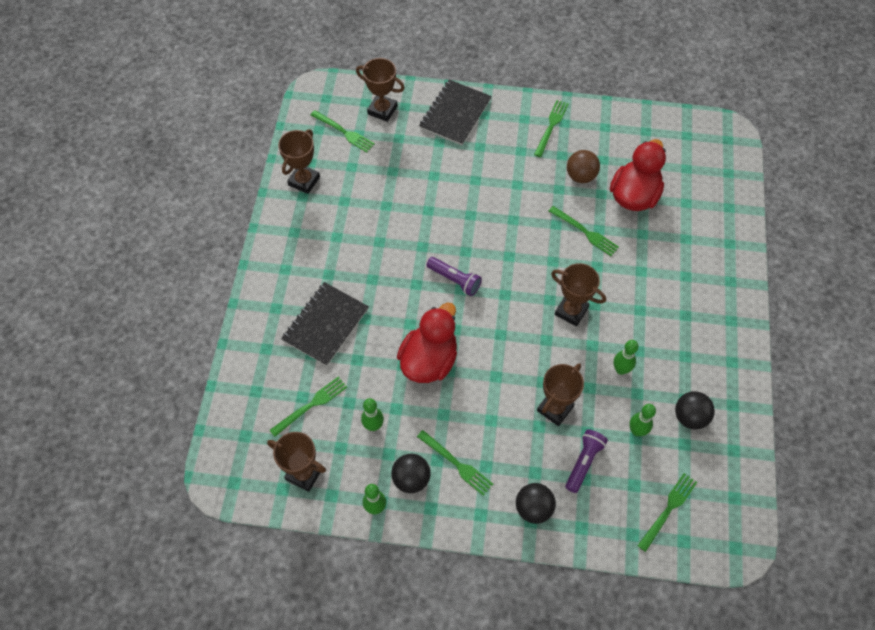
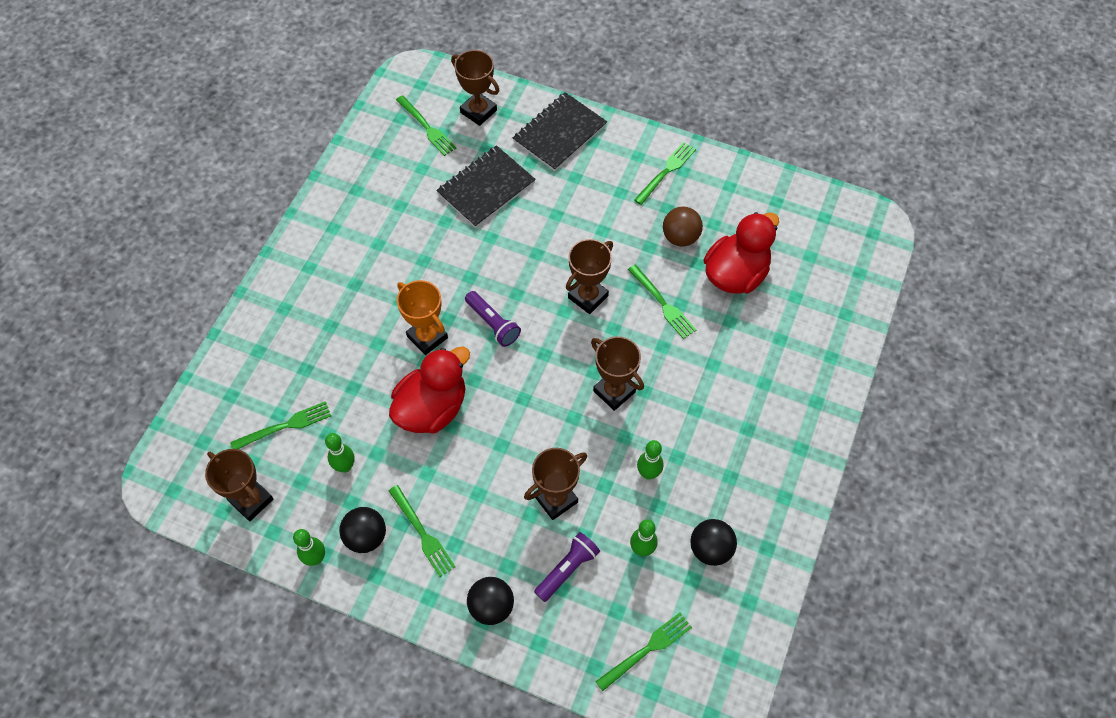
camera: 15 degrees right, 0 degrees up
(304, 181) = (363, 173): brown trophy -> brown trophy (588, 297)
(325, 324) = (331, 340): black notebook -> black notebook (486, 188)
(404, 303) = (427, 337): none -> orange trophy

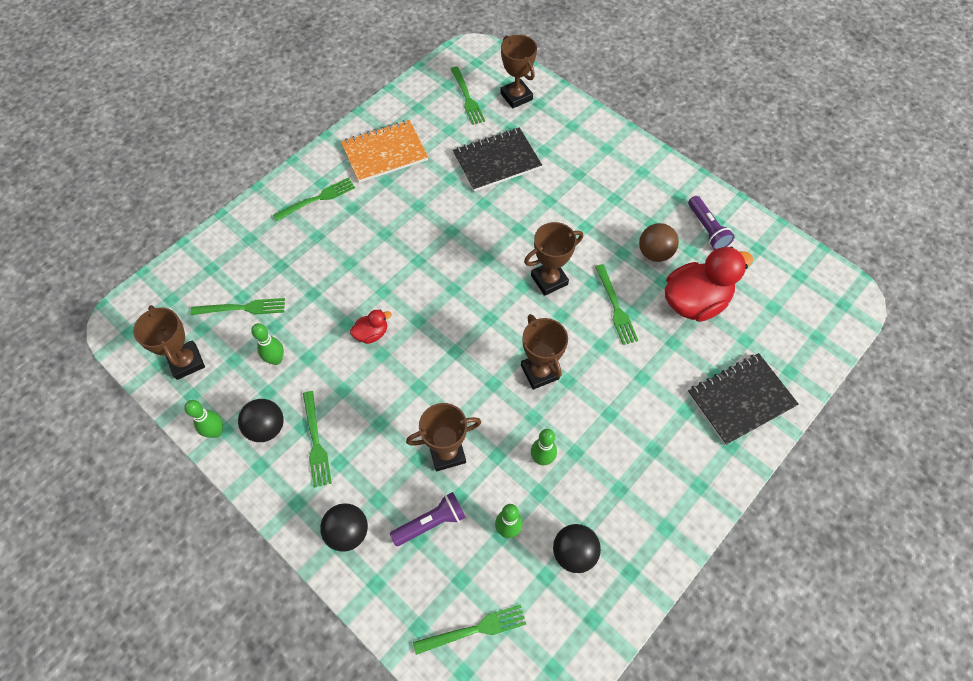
camera: 20 degrees right, 0 degrees up
(364, 214) = (384, 153): none -> orange notebook
(427, 337) = (394, 271): orange trophy -> none
(432, 408) = (372, 333): red duck -> red duck, size x0.47
(493, 324) = (455, 277): purple flashlight -> purple flashlight (707, 229)
(559, 133) = (579, 133): black notebook -> black notebook (740, 399)
(666, 171) = (663, 192): green fork -> green fork (318, 198)

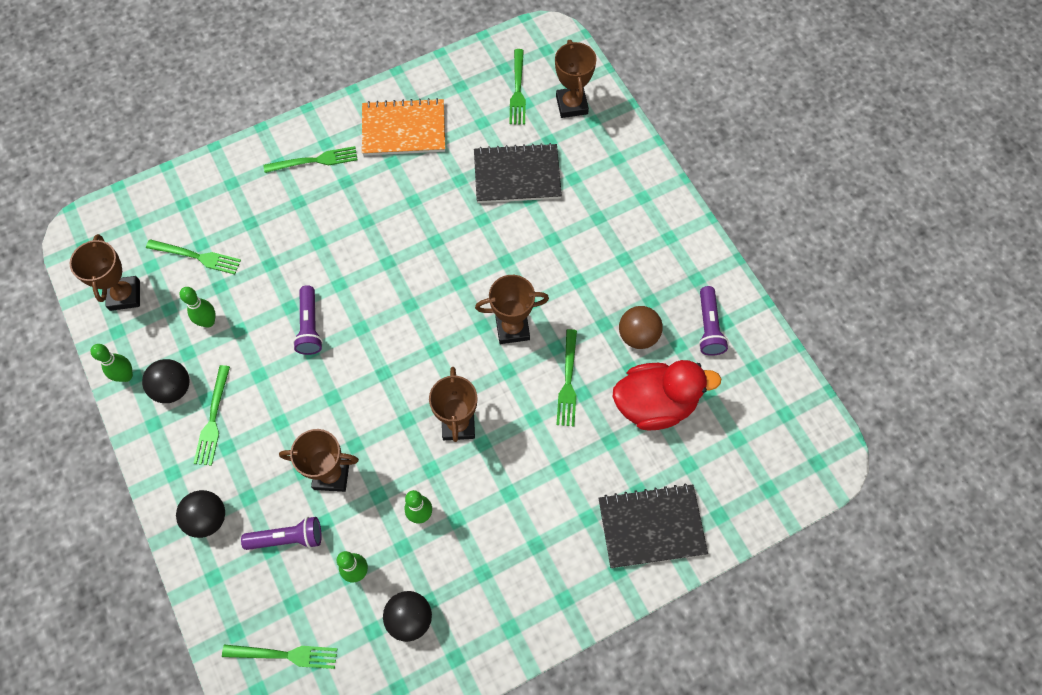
camera: 20 degrees right, 5 degrees up
(372, 333) = (310, 326): red duck -> purple flashlight

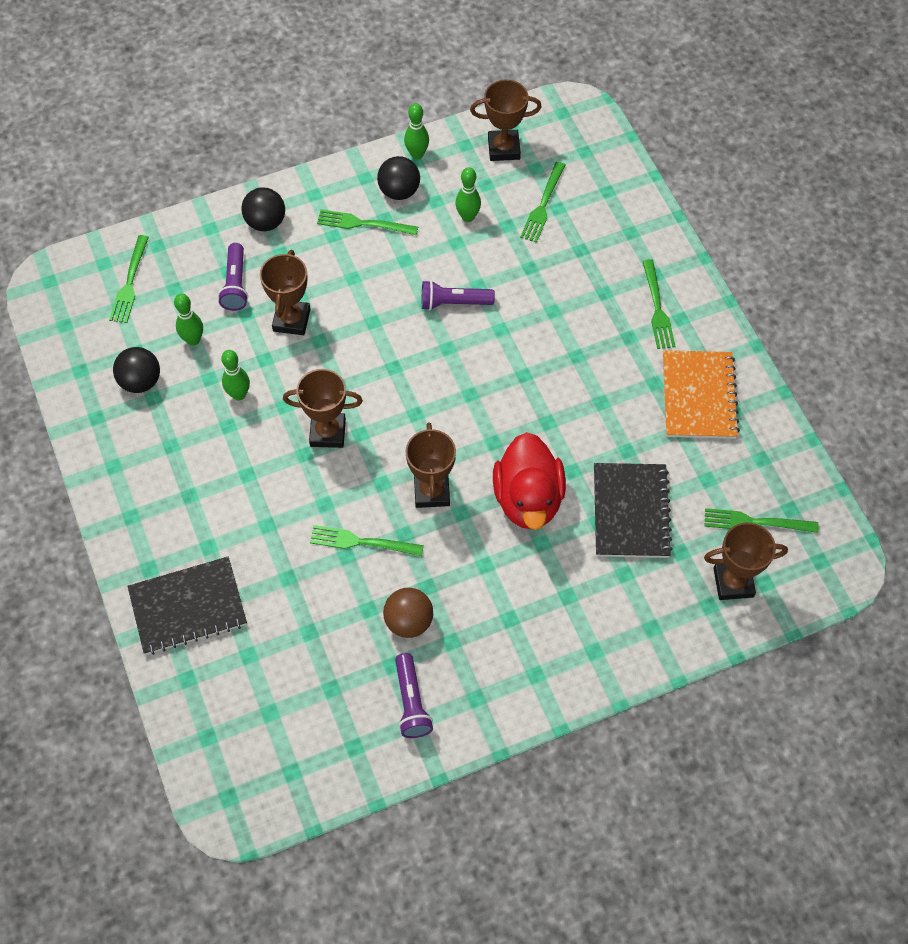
camera: 95 degrees right, 5 degrees down
(651, 526) = (188, 607): black notebook -> black notebook turned 75 degrees clockwise
(655, 404) = (323, 629): red duck -> red duck (528, 499)
(708, 327) = (411, 702): purple flashlight -> purple flashlight turned 105 degrees counterclockwise

